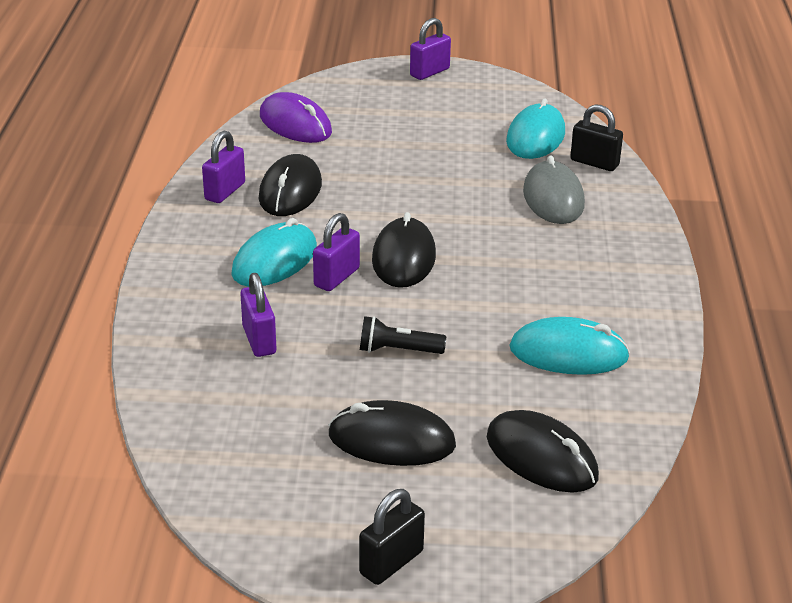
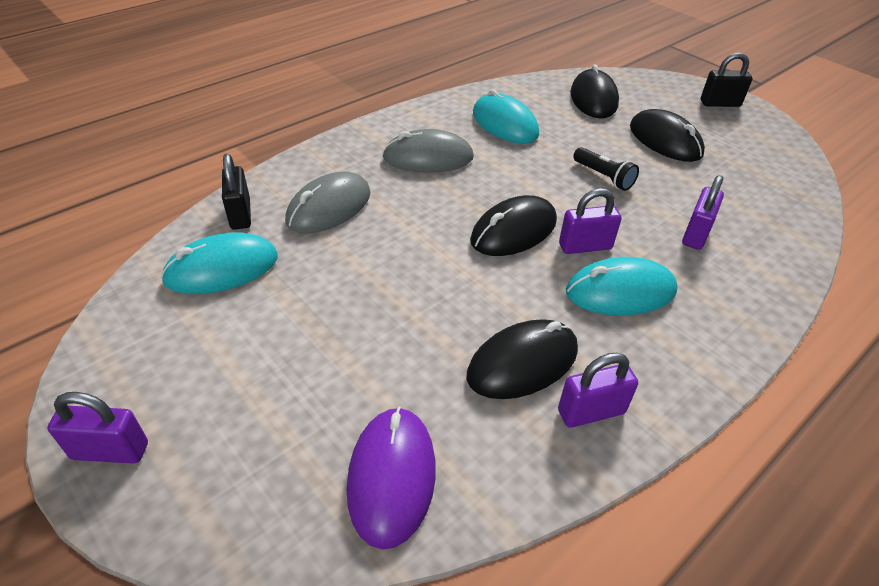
camera: 135 degrees left, 10 degrees up
(565, 275) = (428, 158): none -> grey mouse

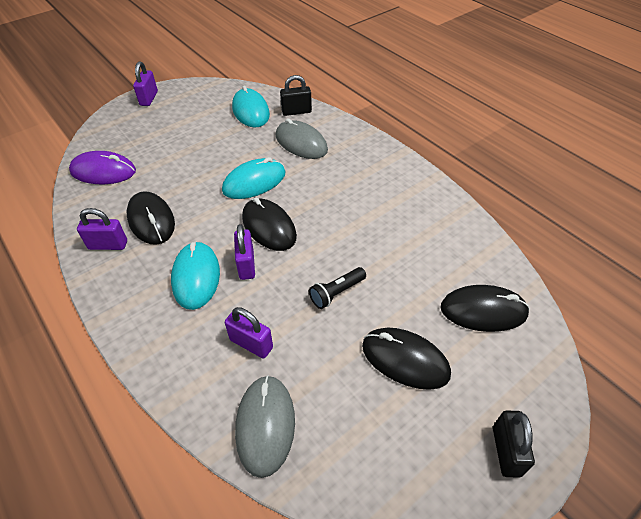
camera: 95 degrees right, 5 degrees up
(428, 158) = (360, 186): grey mouse -> grey mouse (265, 425)
(504, 124) = (417, 234): turquoise mouse -> turquoise mouse (254, 182)
(591, 412) = (108, 245): purple padlock -> purple padlock turned 75 degrees counterclockwise
(665, 140) = (405, 360): black mouse -> black mouse turned 60 degrees clockwise

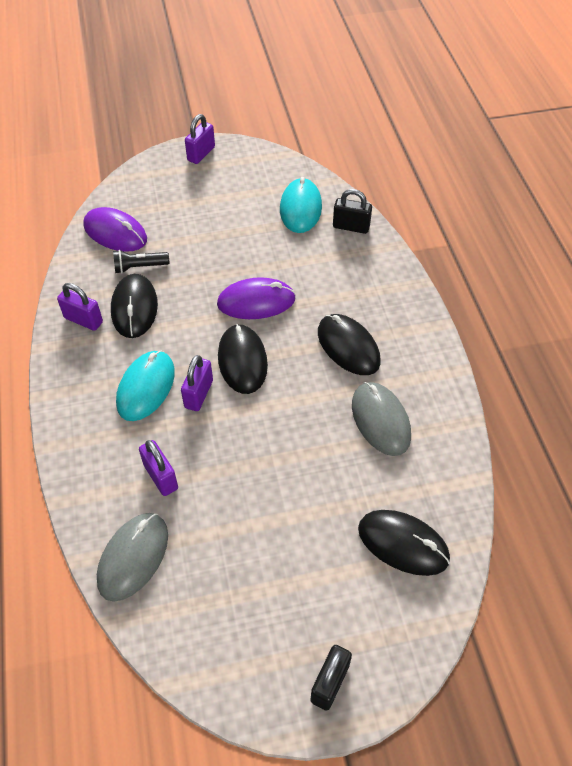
camera: 25 degrees right, 5 degrees up
(254, 182) = (256, 301): turquoise mouse -> purple mouse
(301, 143) = (332, 271): grey mouse -> grey mouse (380, 420)
(336, 293) = (267, 460): black flashlight -> black flashlight (139, 267)
(405, 360) = (292, 556): black mouse -> black mouse (348, 347)

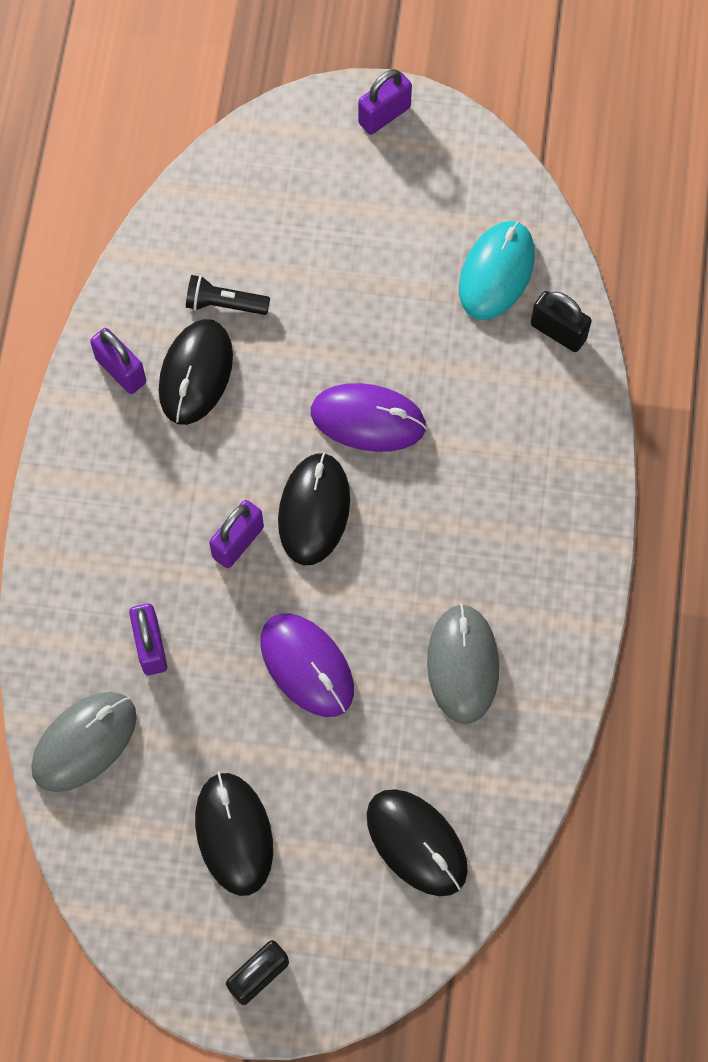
camera: 20 degrees right, 15 degrees up
(115, 232) = (209, 230): purple mouse -> purple mouse (307, 666)
(146, 387) = (172, 508): turquoise mouse -> none
(348, 347) = (467, 537): black mouse -> black mouse (234, 834)

